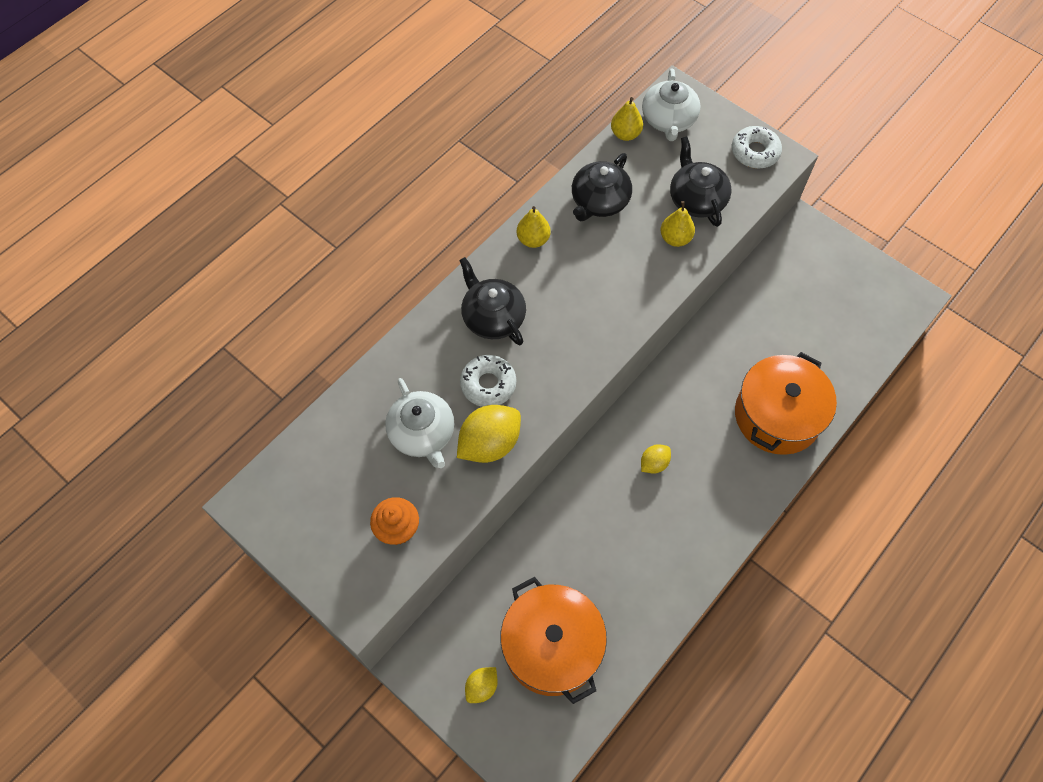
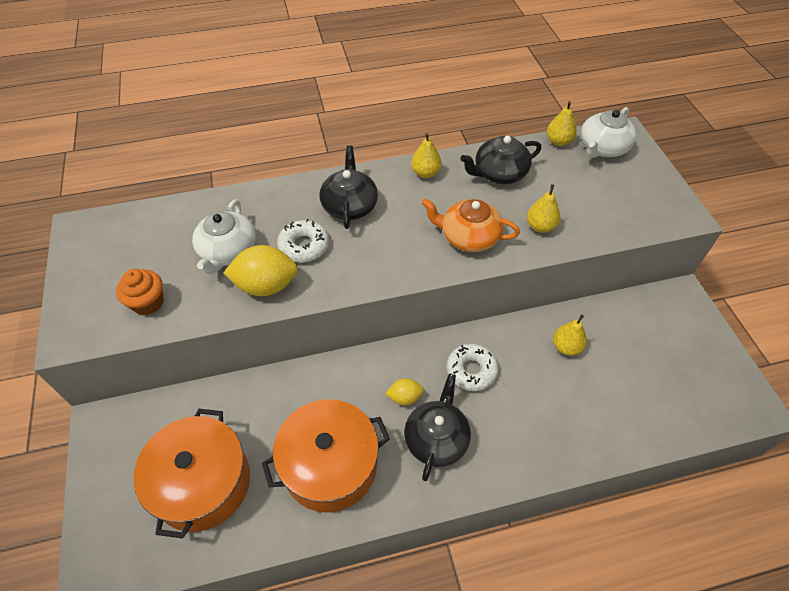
camera: 35 degrees right, 10 degrees down
(482, 687) = (126, 475): yellow lemon -> none
(624, 286) = (468, 237): none -> orange teapot
(696, 199) = (582, 209): black teapot -> black teapot (436, 438)
(747, 334) = (566, 347): none -> yellow pear
(755, 152) = (662, 201): white donut -> white donut (471, 370)
(777, 415) = (543, 426): orange pot -> orange pot (330, 465)

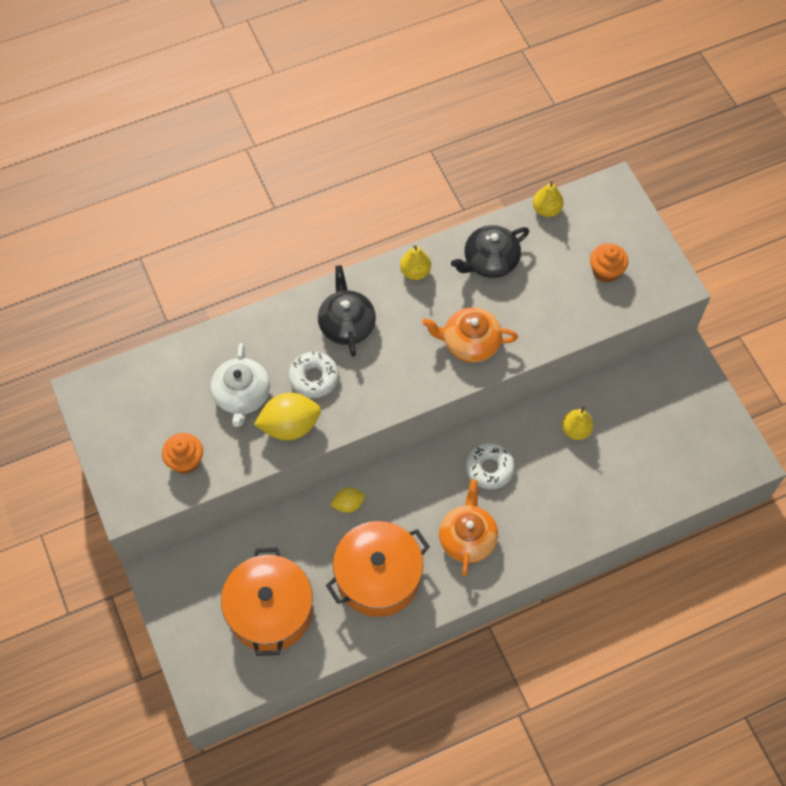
camera: 10 degrees left, 10 degrees up
(404, 397) = (432, 505): yellow lemon -> yellow lemon (348, 504)
(436, 438) = (467, 538): black teapot -> orange teapot
(540, 226) = (537, 320): yellow pear -> none
(602, 148) = (592, 211): white teapot -> none
(613, 195) = (606, 271): none -> orange cupcake

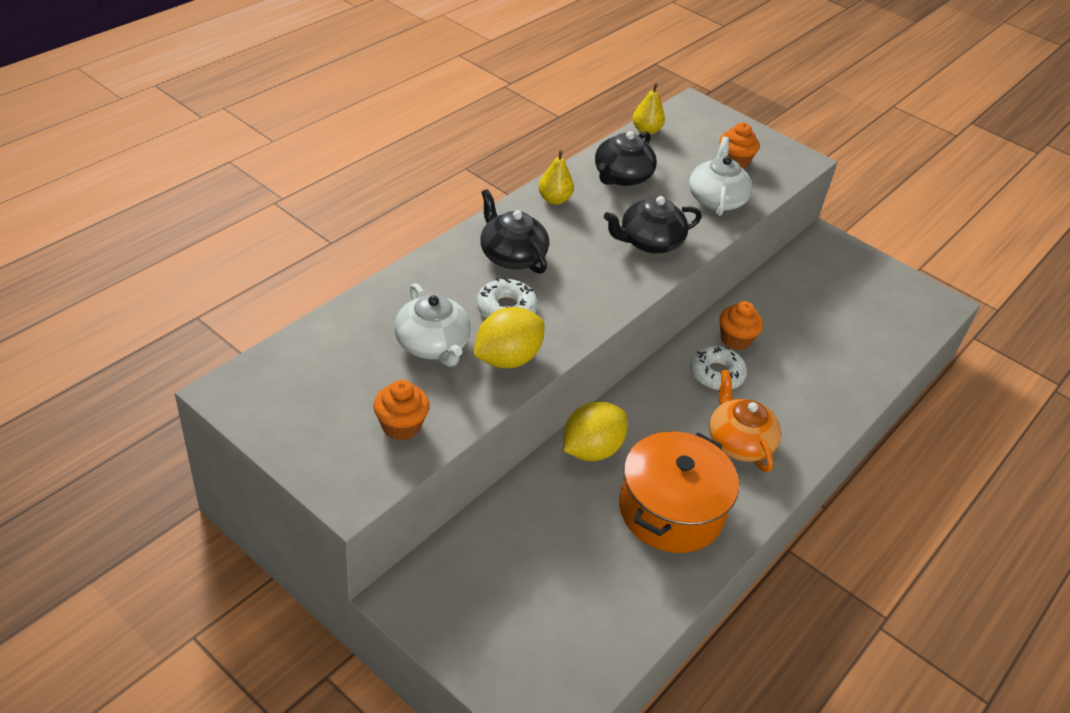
camera: 30 degrees left, 20 degrees down
(270, 611) = (569, 588): orange pot -> none
(348, 504) = (591, 449): yellow lemon -> yellow lemon, size x1.83
(470, 342) = (649, 242): orange teapot -> black teapot
(527, 440) = (735, 339): none -> orange cupcake
(560, 311) = (716, 199): none -> white teapot
(576, 430) = (774, 319): yellow pear -> none

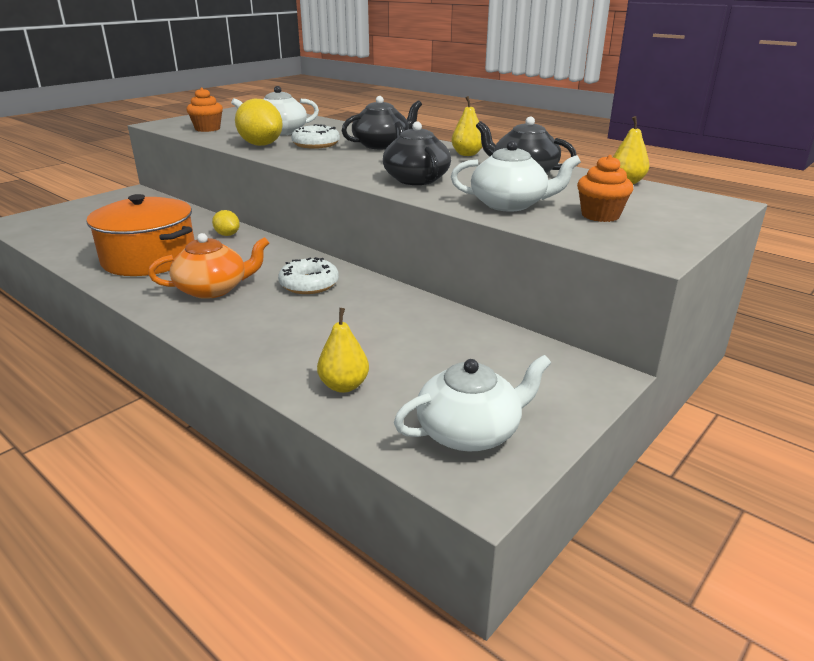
camera: 95 degrees right, 15 degrees down
(591, 449) = (227, 235): yellow lemon -> yellow lemon, size x0.55
(735, 339) = (362, 296): orange cupcake -> none
(872, 352) = (344, 386): none -> yellow pear
(901, 300) = (470, 432): none -> white teapot

